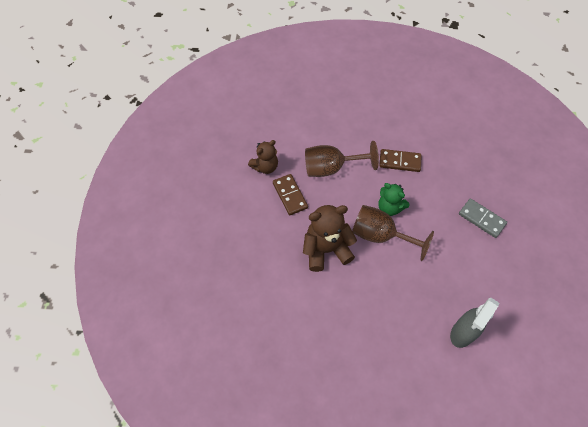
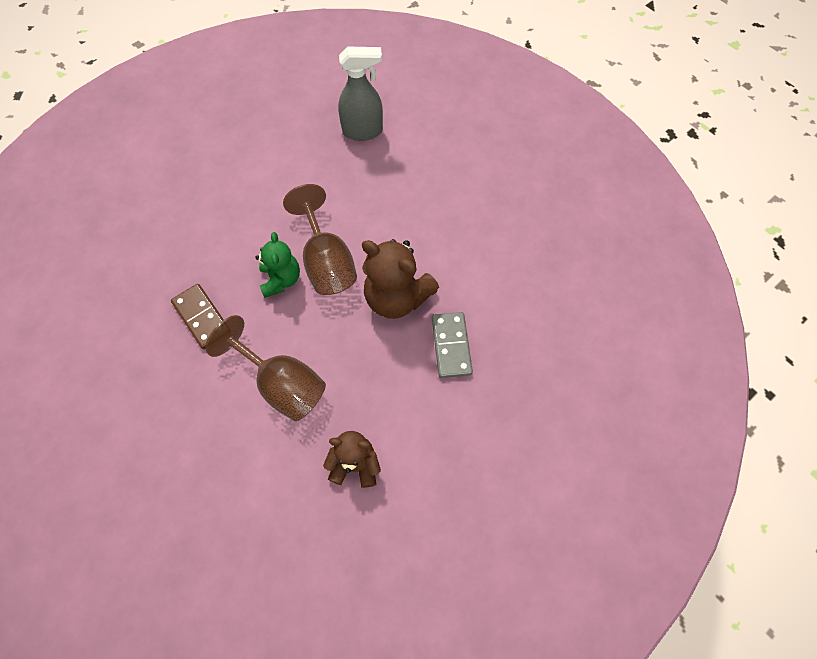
camera: 135 degrees left, 5 degrees up
(290, 195) = (367, 394): brown domino -> none
(481, 219) = (215, 191): grey domino -> grey domino (451, 346)

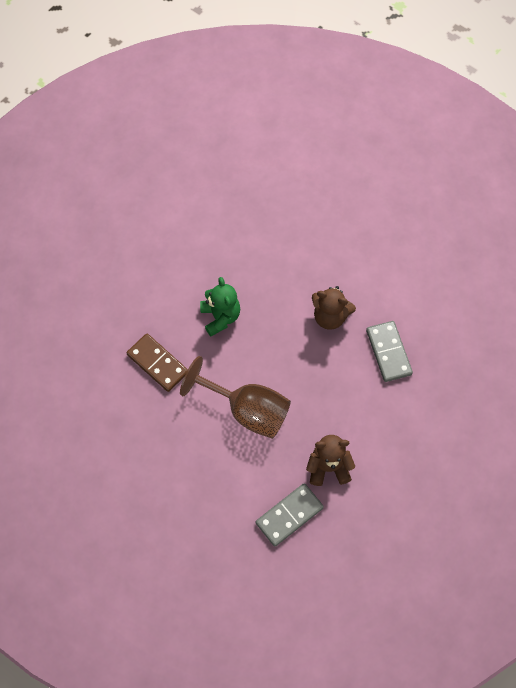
camera: 10 degrees left, 0 degrees up
(297, 513) = (289, 515): none -> grey domino
(327, 262) = (258, 294): brown goblet -> none
(363, 131) = (260, 160): grey spray bottle -> none
(396, 297) = (330, 316): brown teddy bear -> brown teddy bear, size x0.64

